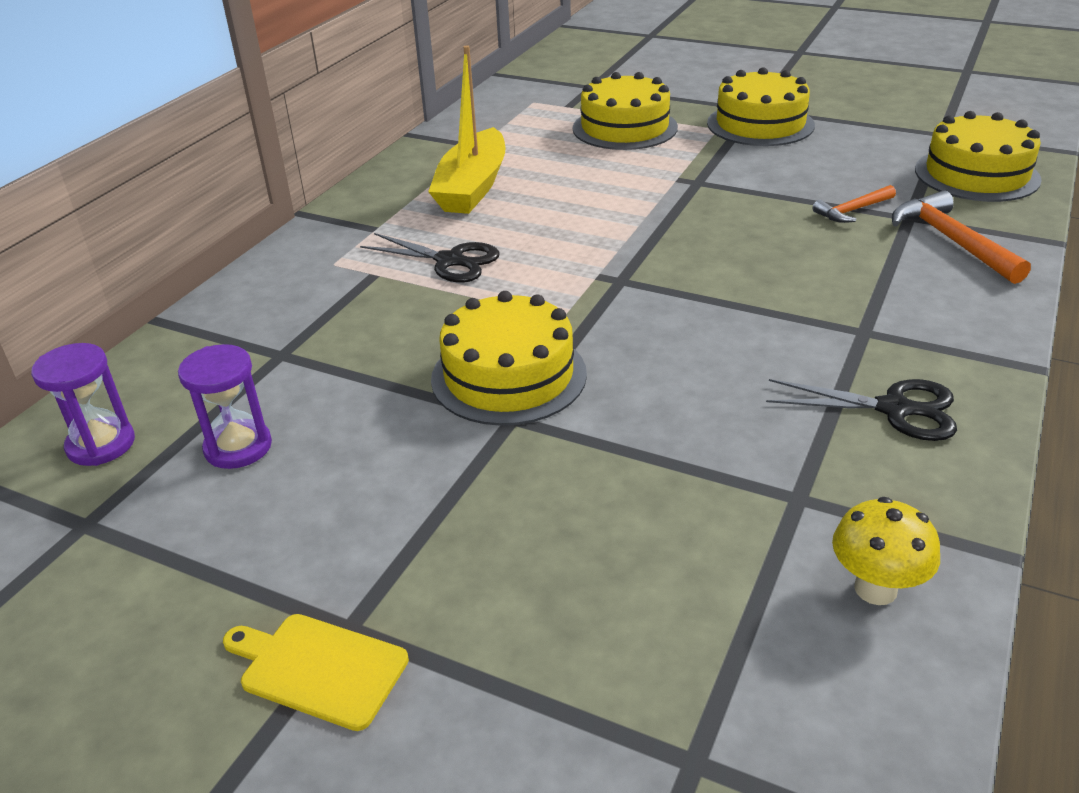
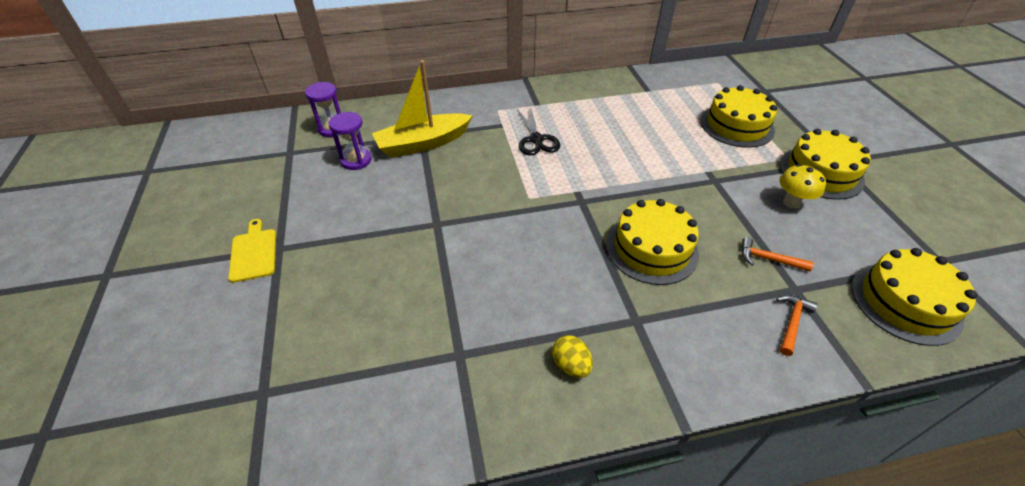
camera: 50 degrees right, 10 degrees up
(473, 187) = (607, 111): yellow boat -> yellow boat (423, 143)
(508, 376) = (466, 206): yellow cake -> yellow cake (652, 249)
(875, 589) = (411, 417): yellow mushroom -> yellow mushroom (791, 202)
(894, 409) = (571, 365): black scissors -> yellow egg
(951, 241) = (792, 322): orange hammer -> orange hammer, size x0.60

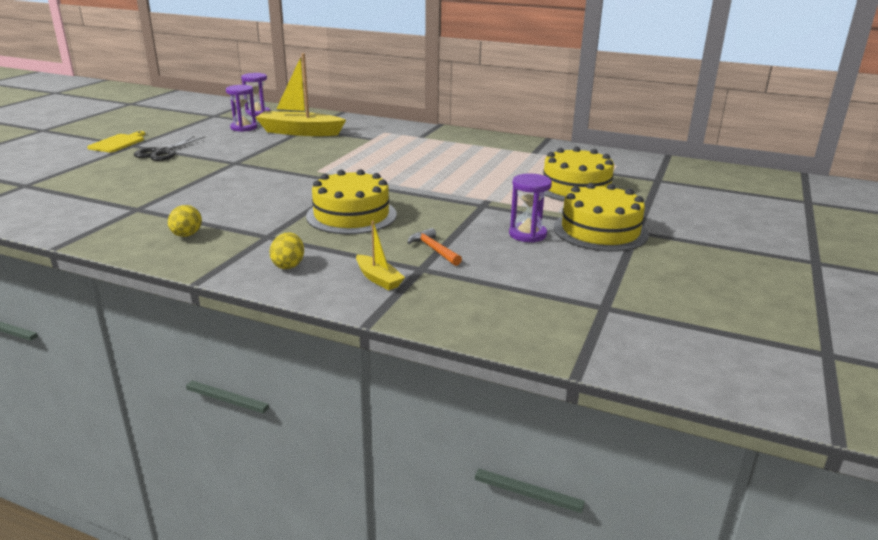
camera: 35 degrees right, 20 degrees down
(536, 139) = (382, 150): black scissors -> black scissors (163, 152)
(711, 349) = (288, 265): none -> yellow egg
(791, 202) = (527, 234): yellow mushroom -> purple hourglass
(792, 322) = (378, 279): orange hammer -> yellow boat
(905, 302) = (506, 309): yellow cake -> none

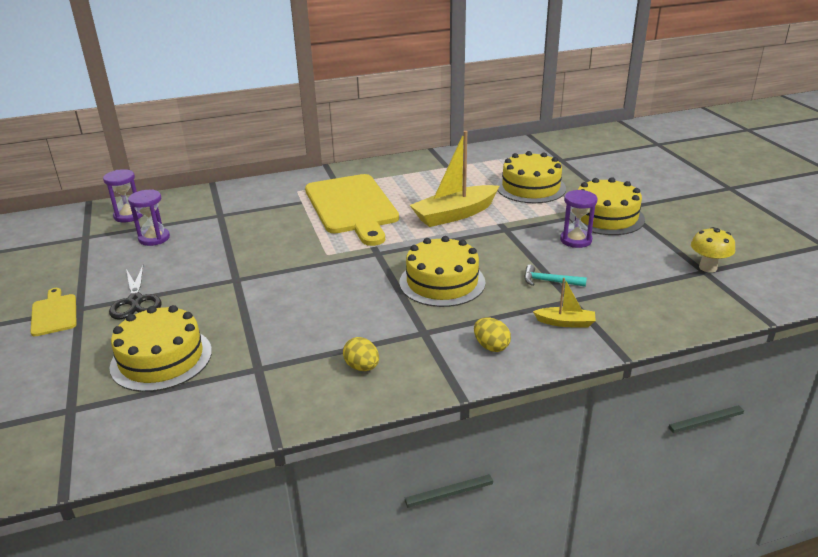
camera: 40 degrees left, 5 degrees up
(109, 182) = (161, 359): none -> yellow cake
(299, 132) = (222, 221): yellow boat -> yellow boat (455, 214)
(399, 152) = (352, 206): none -> yellow cutting board
(433, 249) = (549, 281): orange hammer -> turquoise hammer
(615, 306) = (708, 268): none -> yellow mushroom

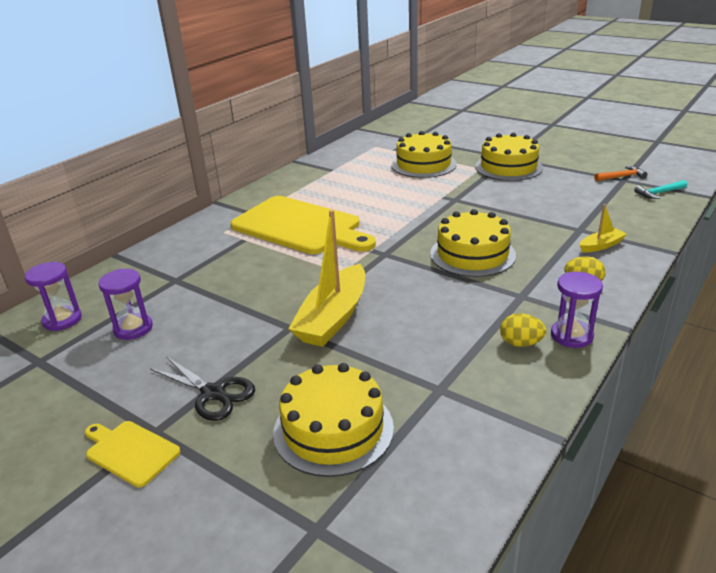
camera: 35 degrees left, 0 degrees up
(455, 214) = (398, 202): yellow boat -> yellow boat (333, 317)
(549, 281) = (545, 223): turquoise hammer -> turquoise hammer (659, 193)
(576, 240) = (515, 189): purple hourglass -> purple hourglass (571, 335)
(708, 268) = (621, 177): yellow mushroom -> orange hammer

